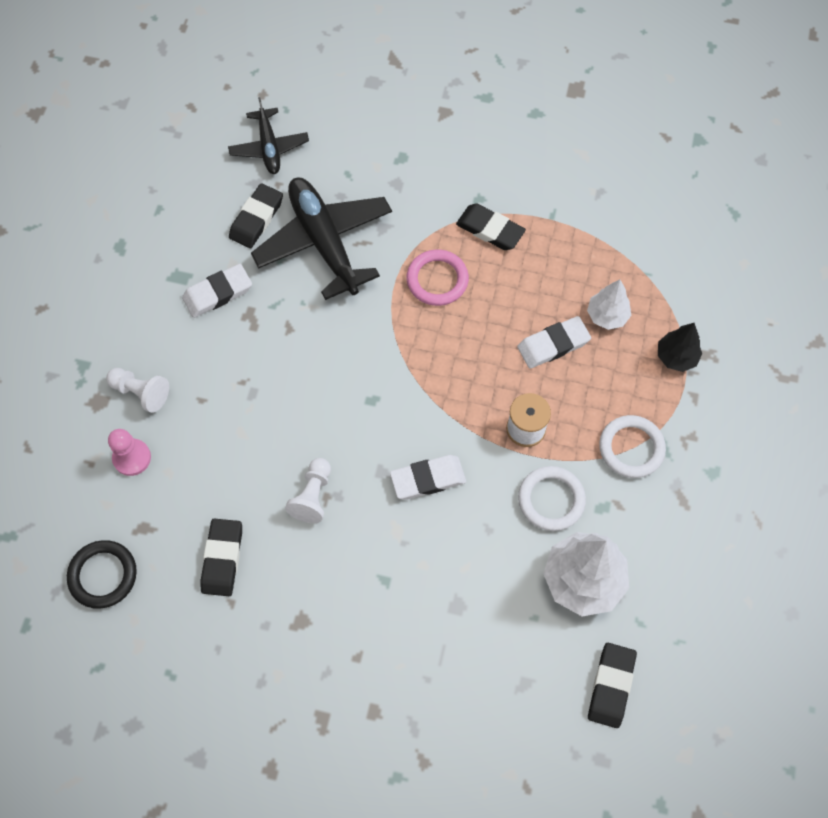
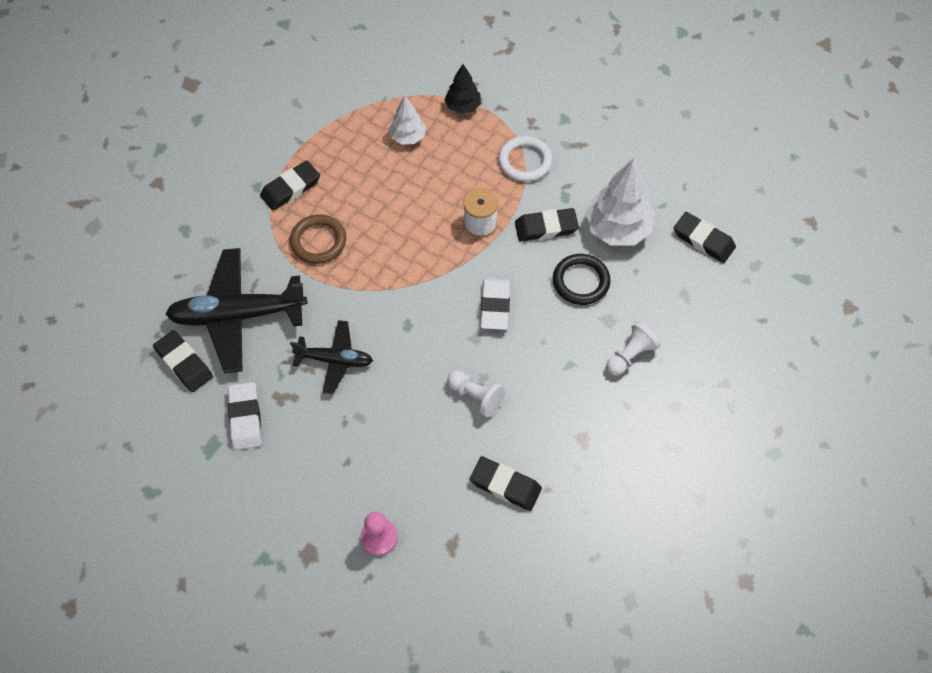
camera: 70 degrees left, 5 degrees down
(103, 575) = (484, 592): black ring -> black ring (581, 281)
(141, 392) = (316, 512): white pawn -> white pawn (630, 355)
(269, 147) = (113, 331): black plane -> black plane (335, 360)
(437, 280) = (318, 241): pink ring -> brown ring
(551, 500) = (546, 227): white ring -> black eraser
(553, 344) = (416, 181): white eraser -> none

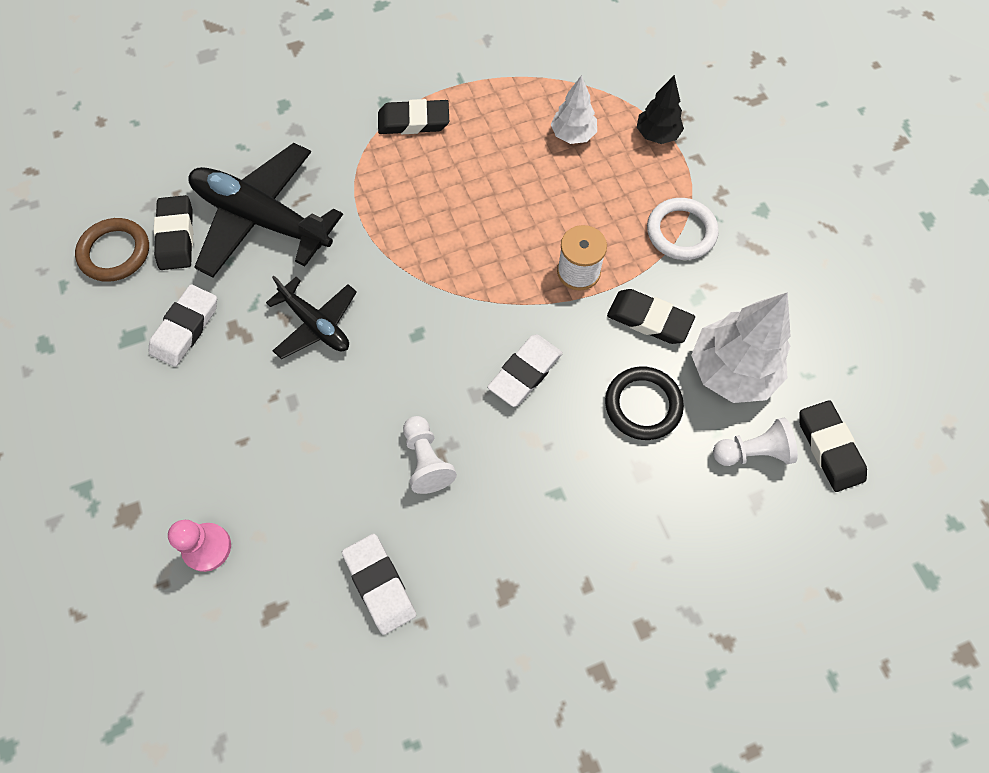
camera: 35 degrees right, 5 degrees up
(318, 241) = (398, 191): brown ring -> brown ring (115, 252)
(505, 485) = (379, 584): black eraser -> white eraser
(630, 355) = (635, 529): white pawn -> white pawn (752, 451)

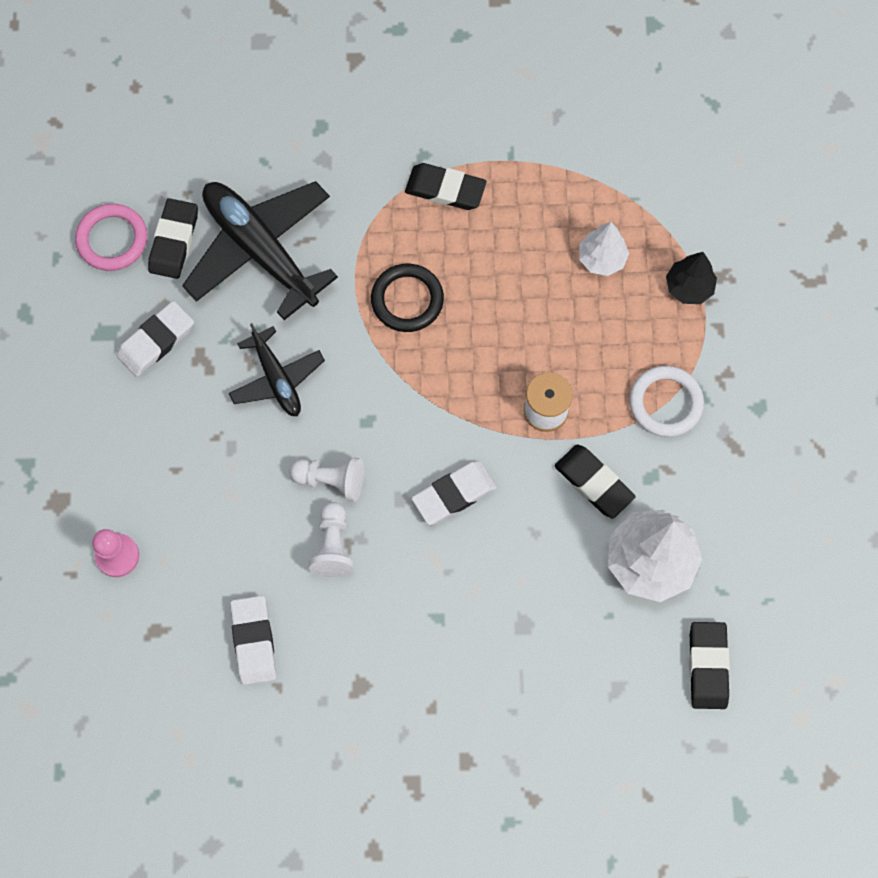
camera: 20 degrees right, 5 degrees up
(115, 252) = (112, 239): brown ring -> pink ring
(643, 405) = (551, 564): black ring -> black ring (407, 300)
(752, 451) = (634, 644): white pawn -> white pawn (331, 480)

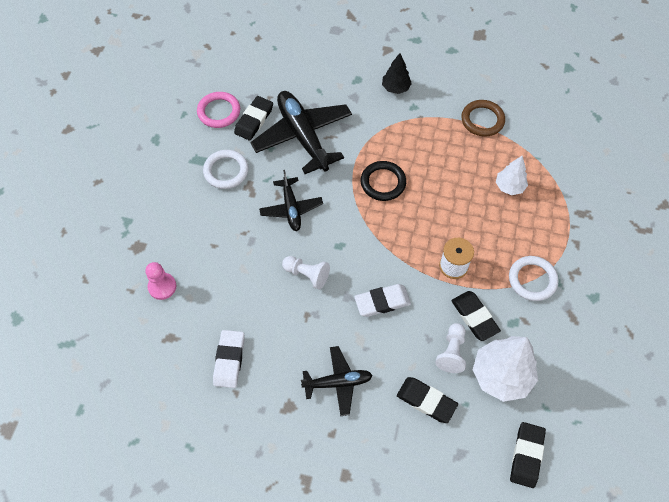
camera: 15 degrees right, 10 degrees down
(156, 341) = (226, 171): white eraser -> white ring
(333, 546) = (297, 314): white pawn -> white pawn (451, 352)
(421, 633) = (338, 383): none -> black plane
(445, 189) = (422, 128): black eraser -> black eraser (426, 401)
(536, 153) = (482, 120): none -> brown ring
(689, 287) = (561, 215): black tree -> black tree (395, 88)

